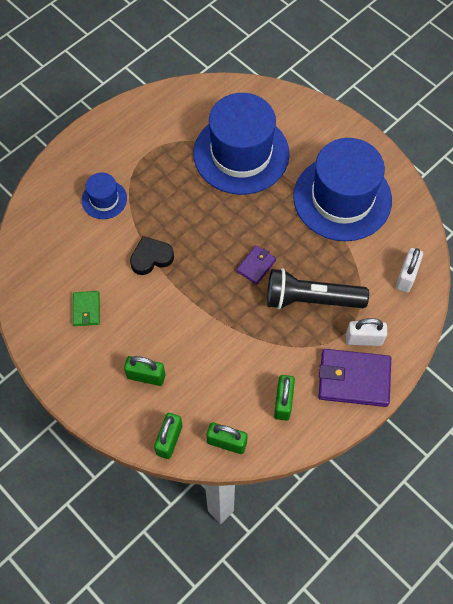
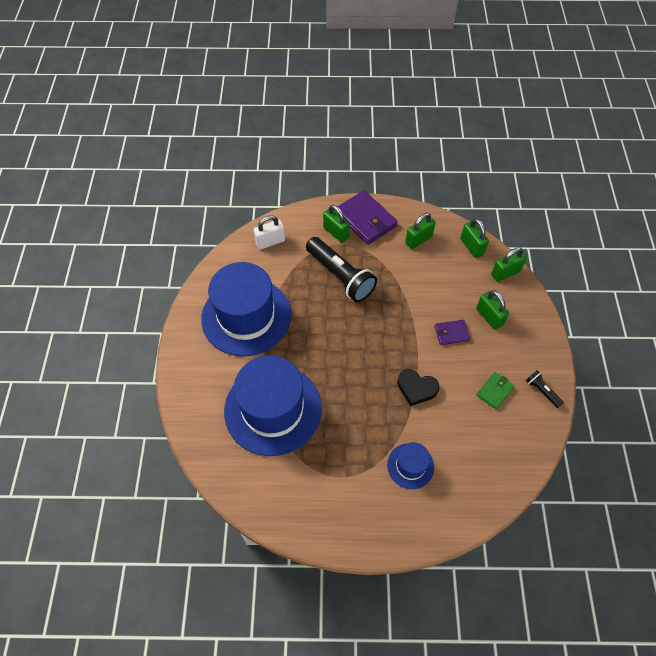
camera: 135 degrees left, 5 degrees down
(47, 343) = (542, 391): none -> black flashlight
(256, 266) = (351, 323): purple wallet -> purple wallet (451, 333)
(364, 339) = (336, 232): white padlock -> green padlock

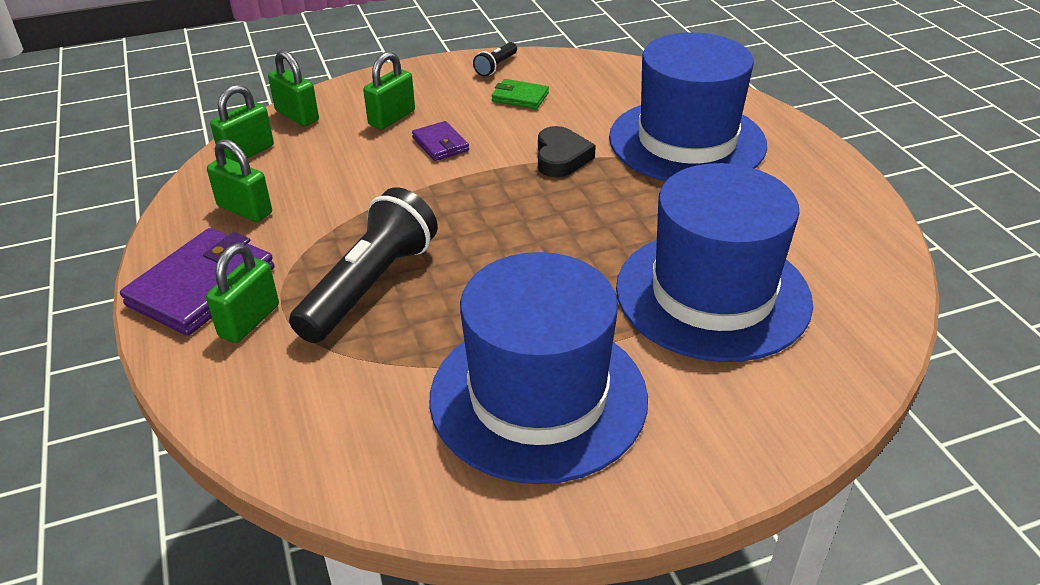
camera: 110 degrees left, 20 degrees down
(270, 242) = (305, 424): white padlock -> none
(410, 466) = (687, 141): blue hat -> blue hat, size x2.17

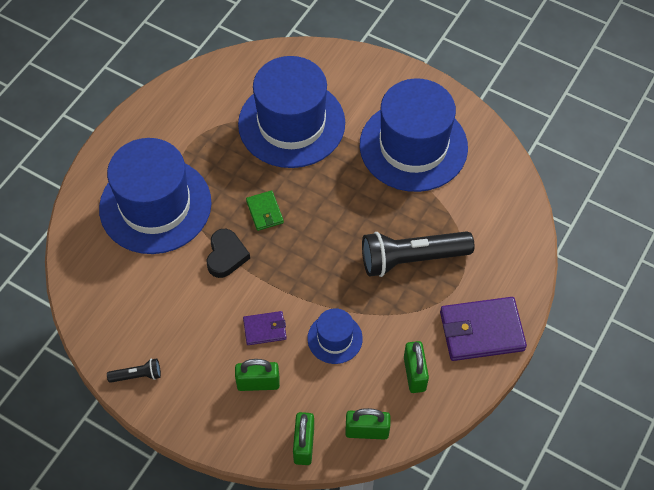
camera: 130 degrees left, 20 degrees up
(249, 321) = (479, 287): green padlock -> none
(364, 180) = (335, 338): none -> blue hat
(440, 144) = (265, 329): purple wallet -> purple wallet turned 60 degrees clockwise
(520, 97) = (171, 328): green wallet -> green wallet (265, 212)
(561, 158) = (226, 256): black heart -> black heart turned 135 degrees clockwise

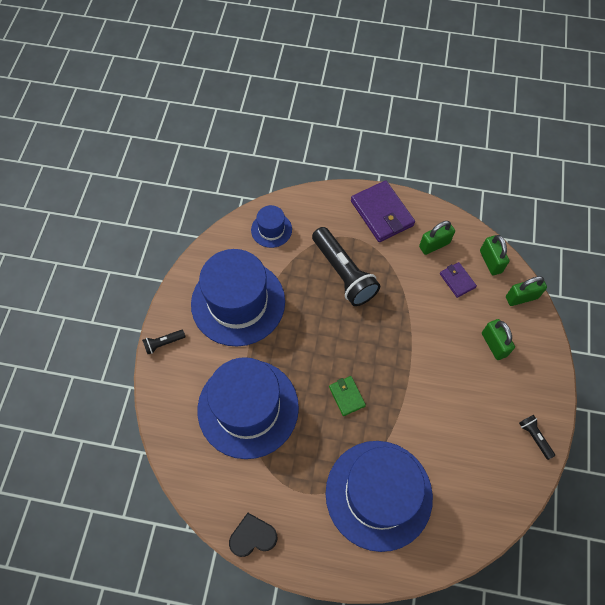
camera: 110 degrees left, 5 degrees up
(226, 256) = (400, 411): black heart -> black heart (253, 536)
(265, 212) = (346, 396): green wallet -> green wallet turned 75 degrees counterclockwise
(265, 329) = (449, 356): purple wallet -> purple wallet (457, 280)
(335, 338) = (433, 304): blue hat -> blue hat (271, 229)
(391, 72) = (163, 343): none -> black flashlight

